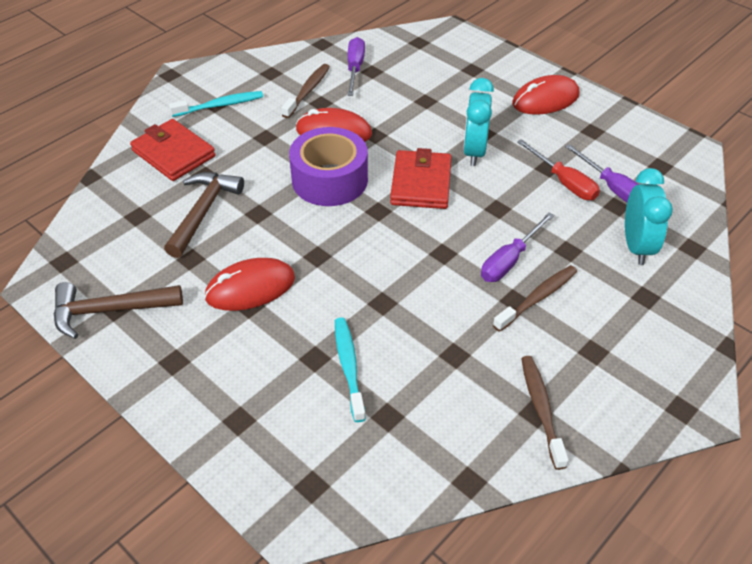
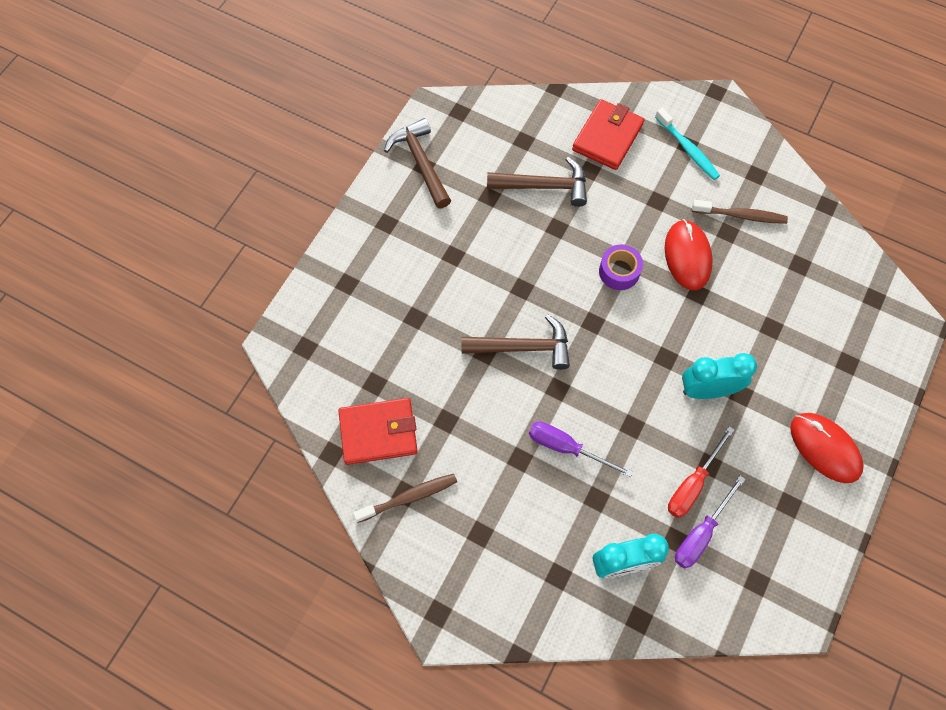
camera: 75 degrees right, 20 degrees up
(250, 288) = (471, 250): red mouse -> none
(330, 180) = (619, 271): purple tape -> purple tape, size x0.56
(349, 367) = (413, 344): turquoise toothbrush -> none
(355, 68) = (797, 248): purple screwdriver -> none
(387, 270) = (523, 347): none -> brown hammer
(421, 183) = (642, 350): red wallet -> red wallet (378, 432)
(537, 298) = (527, 478): brown toothbrush -> none

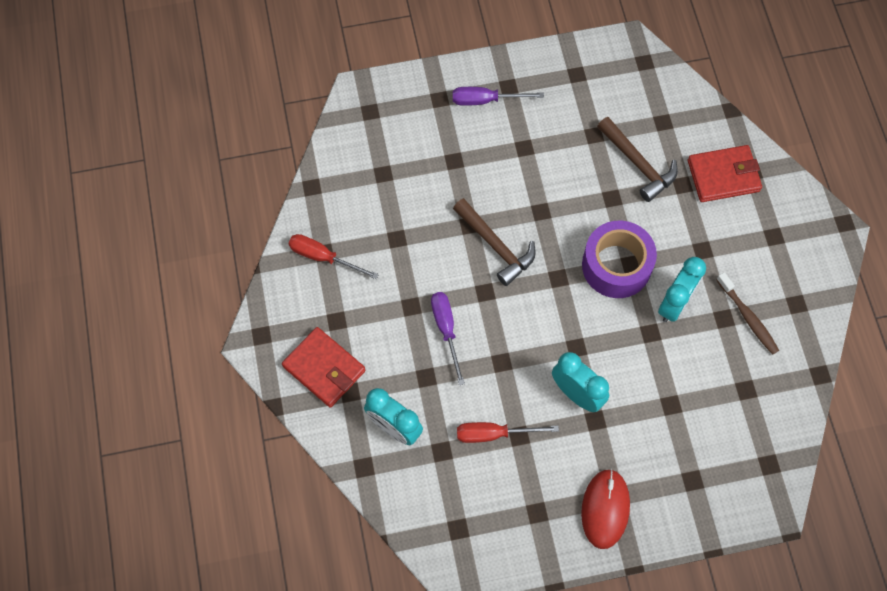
camera: 50 degrees right, 0 degrees up
(378, 432) = (351, 203): red wallet -> red wallet (324, 368)
(409, 497) = (323, 257): brown toothbrush -> red screwdriver
(421, 163) = (577, 70): brown hammer -> none
(619, 271) = (616, 266): purple tape -> purple tape, size x1.77
(687, 149) = (770, 239): turquoise toothbrush -> none
(687, 256) = (675, 304): red mouse -> turquoise clock
(701, 533) = (461, 465): purple screwdriver -> purple screwdriver (485, 100)

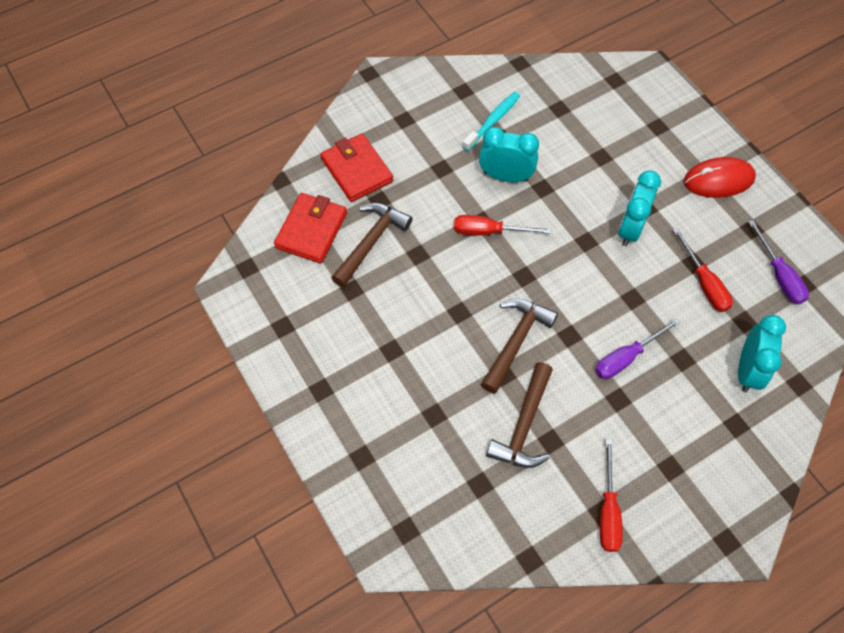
camera: 110 degrees left, 5 degrees down
(324, 368) = (727, 460): red wallet -> red wallet (311, 230)
(418, 223) = (524, 425): none -> brown hammer
(485, 100) = (346, 407): purple screwdriver -> purple screwdriver (779, 275)
(616, 266) = (489, 231): purple tape -> red screwdriver
(748, 317) = (492, 121): brown toothbrush -> turquoise toothbrush

